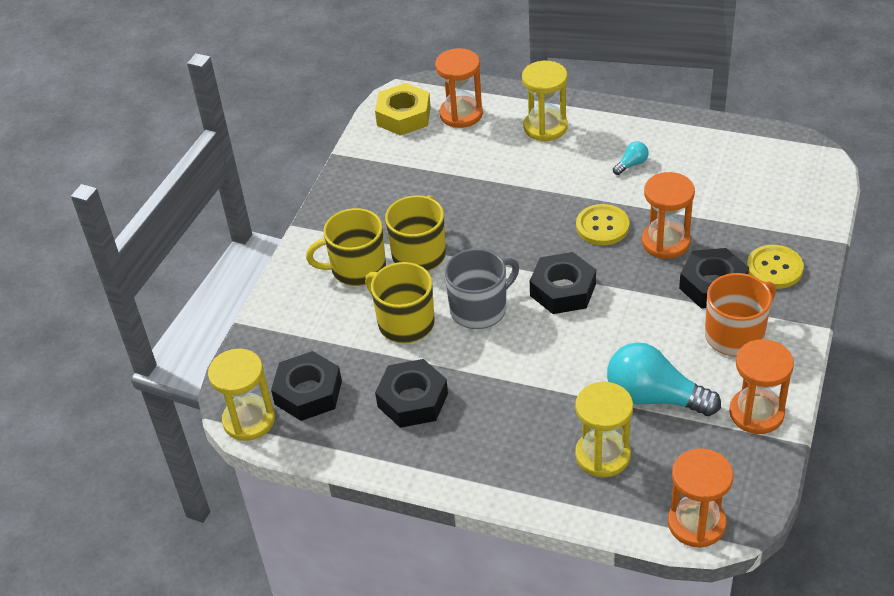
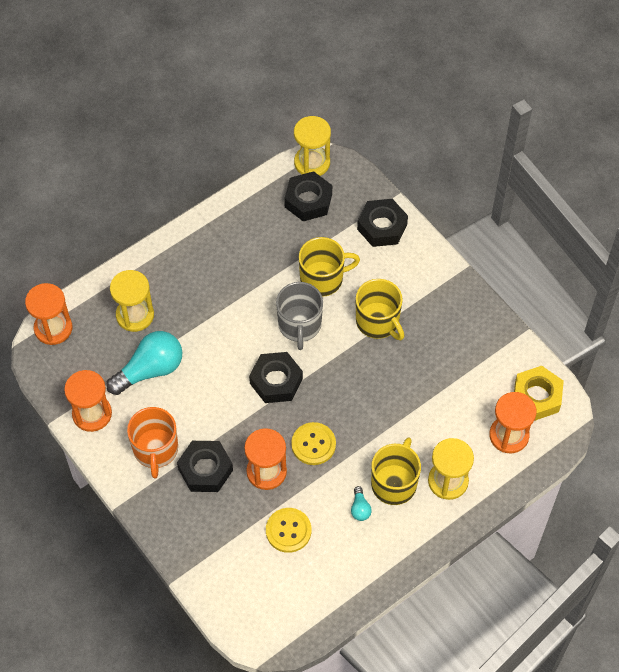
camera: 120 degrees right, 15 degrees up
(357, 268) = (393, 279): yellow mug -> yellow mug (394, 483)
(413, 400) = (257, 248): black nut -> black nut (382, 227)
(774, 268) = (187, 518): yellow button -> yellow button (288, 531)

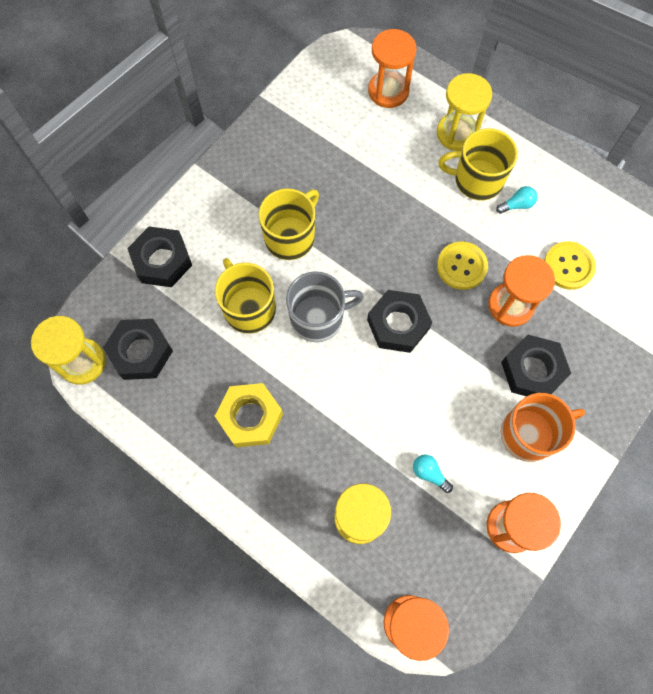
camera: 105 degrees left, 10 degrees up
(150, 370) = (429, 473): turquoise light bulb -> turquoise light bulb, size x0.44
(536, 396) = (337, 75): yellow nut -> yellow nut (250, 417)

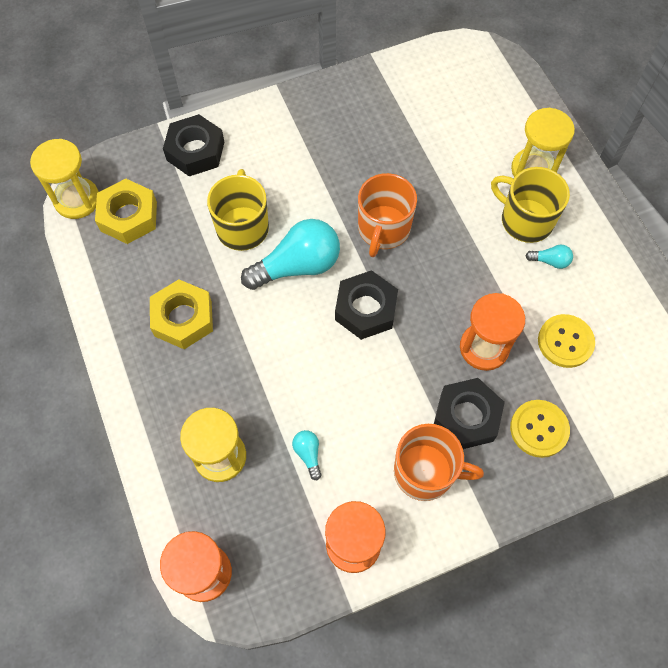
camera: 30 degrees right, 5 degrees down
(141, 352) = (129, 216): black nut -> yellow nut
(290, 237) = (318, 185): yellow mug -> none
(318, 318) = (297, 266): grey mug -> turquoise light bulb
(369, 247) = (383, 229): none -> orange mug
(388, 91) = (491, 103): orange hourglass -> none
(461, 266) = (459, 289): yellow button -> yellow button (539, 429)

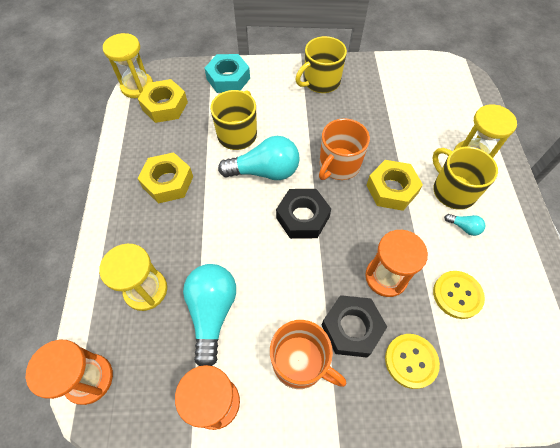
camera: 20 degrees right, 5 degrees down
(195, 151) = (228, 79): black nut -> turquoise nut
(308, 454) = (212, 312): turquoise light bulb -> turquoise light bulb, size x2.28
(319, 120) = (321, 82): none -> yellow mug
(456, 240) = (391, 189): none -> yellow nut

